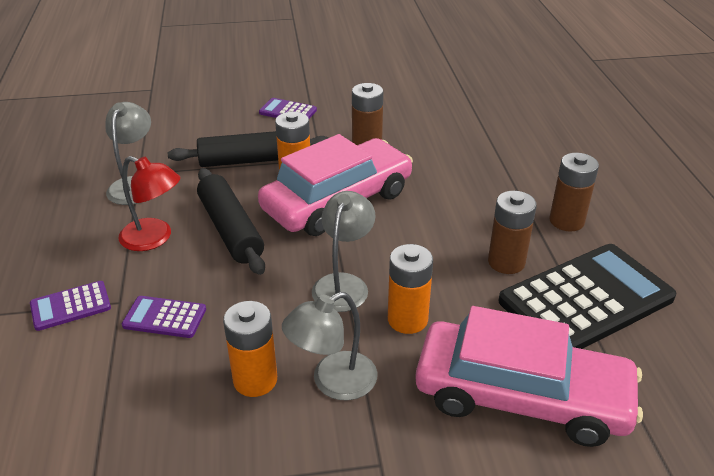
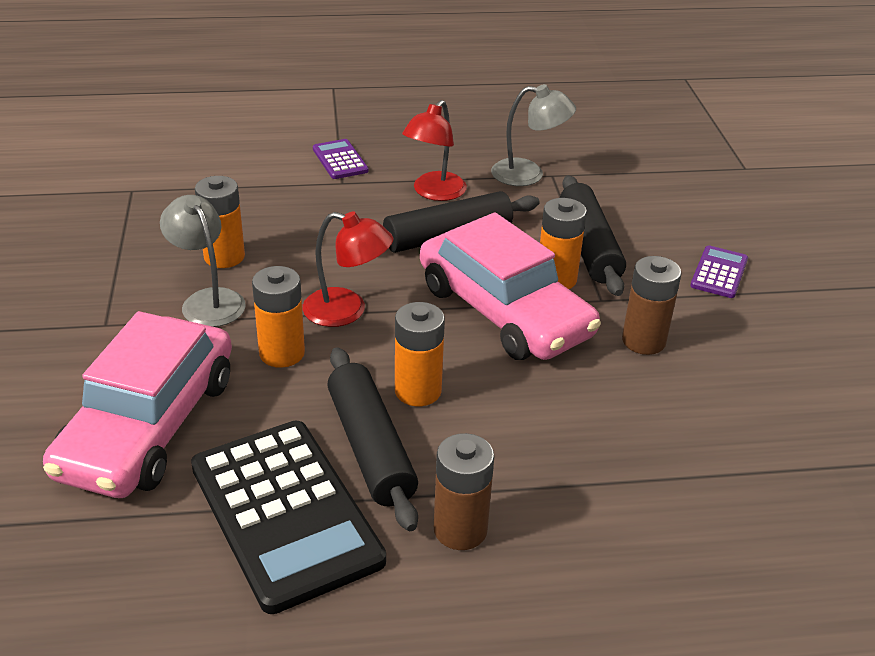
camera: 90 degrees right, 0 degrees up
(164, 318) = (316, 206): purple calculator -> none
(343, 284) = (347, 311): grey lamp -> red lamp
(439, 241) = (418, 391): none -> orange battery
(506, 262) = (370, 447): brown battery -> black rolling pin

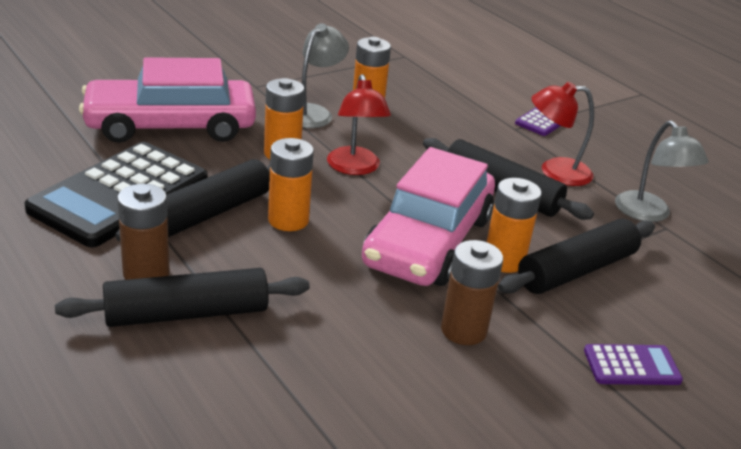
camera: 60 degrees right, 5 degrees down
(546, 515) = (186, 313): none -> black rolling pin

